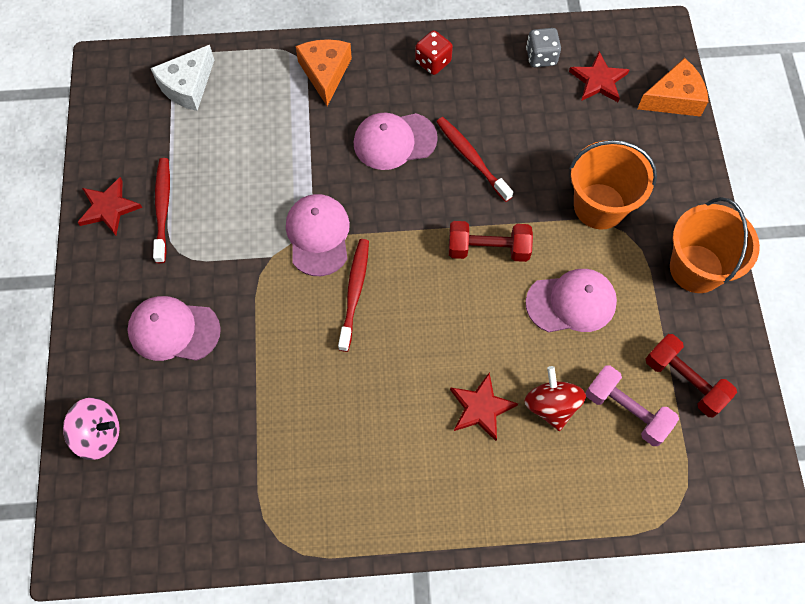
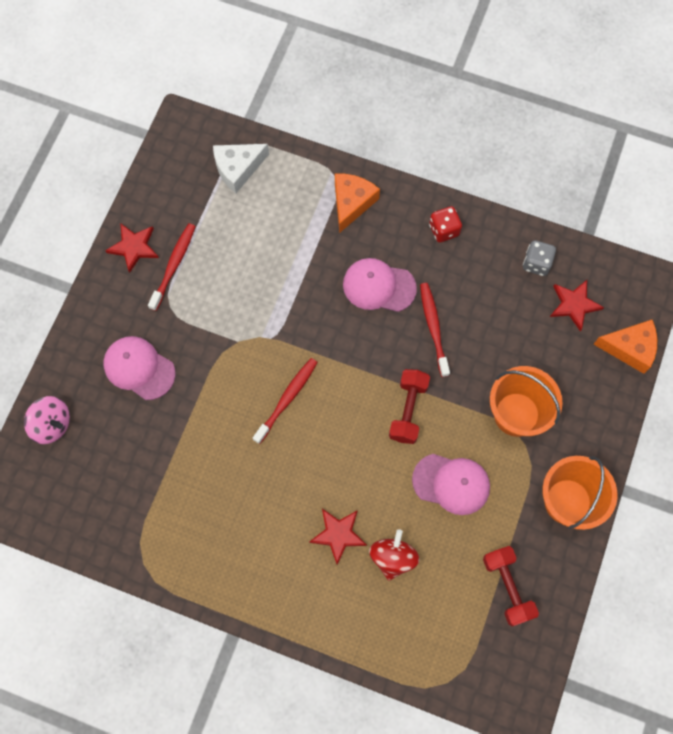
camera: 25 degrees right, 5 degrees up
(318, 235) = (281, 340): pink cap -> none
(488, 249) = (408, 410): red dumbbell -> red dumbbell turned 75 degrees clockwise
(626, 411) = (449, 589): pink dumbbell -> none

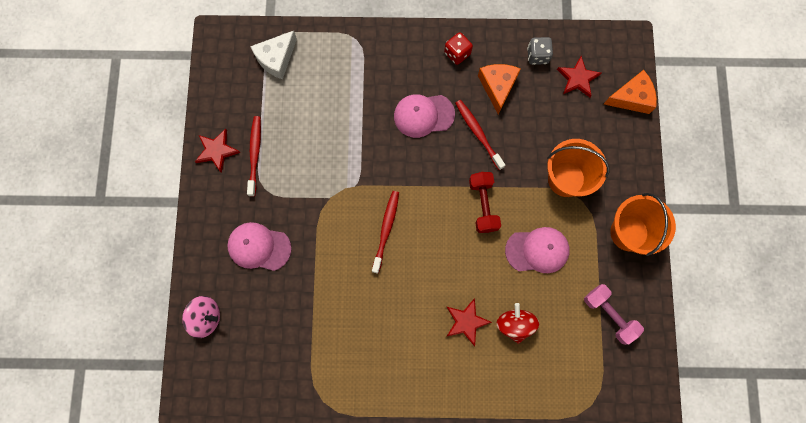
camera: 20 degrees left, 5 degrees up
(351, 203) = (377, 56): orange cheese -> orange cheese (497, 87)
(507, 587) = (609, 315): red dumbbell -> pink dumbbell

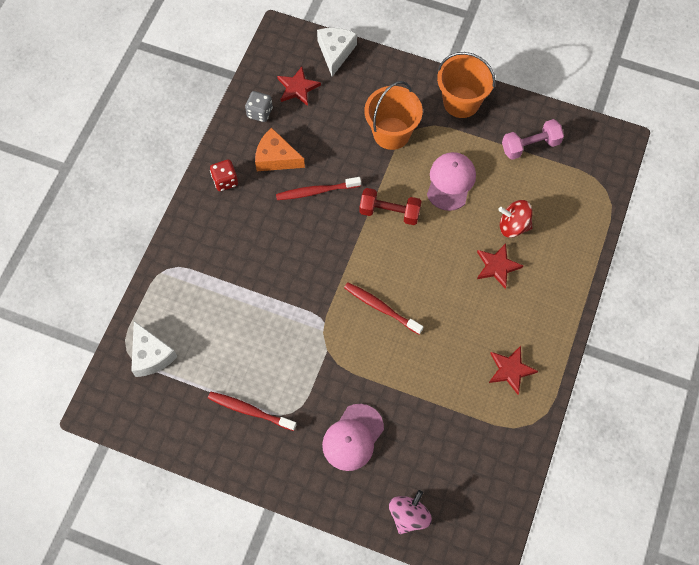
camera: 70 degrees left, 10 degrees down
(217, 151) = (229, 449): red star -> red star (510, 370)
(423, 115) = (277, 233): pink cap -> none
(631, 98) = (335, 52): orange cheese -> white cheese

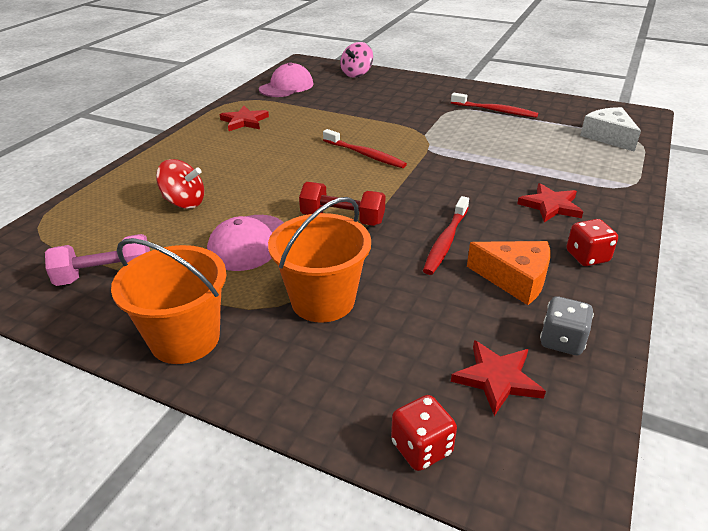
camera: 175 degrees left, 30 degrees down
(316, 191) = (446, 241): red toothbrush -> red toothbrush turned 120 degrees clockwise
(335, 52) = (421, 448): white cheese -> red dice
(353, 437) = (399, 99): pink cap -> pink cap (286, 86)
(497, 266) = (223, 175): red star -> red star (550, 206)

